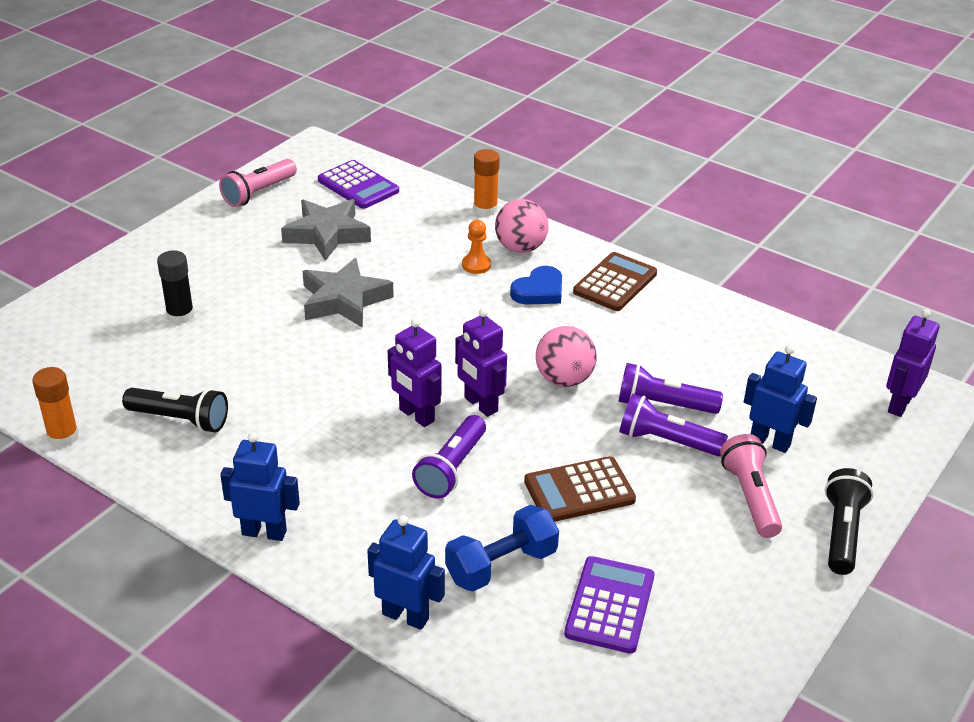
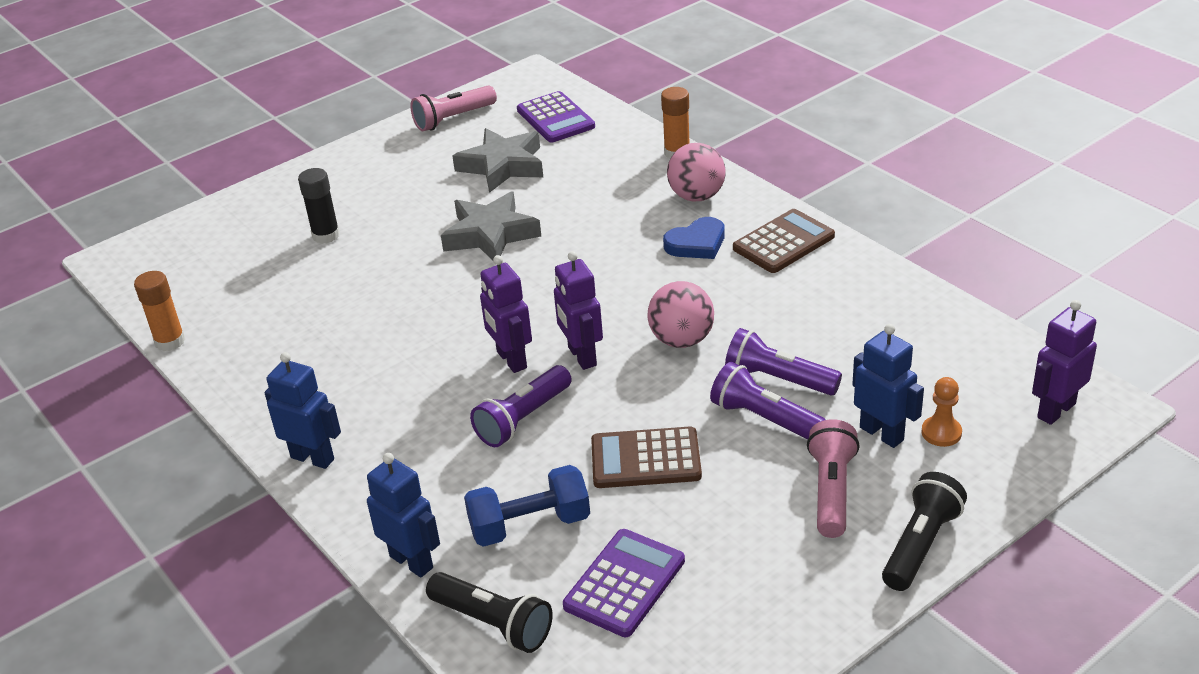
camera: 20 degrees right, 0 degrees up
(180, 420) = (282, 338): black flashlight -> black flashlight (493, 623)
(476, 265) = (641, 210): orange pawn -> orange pawn (941, 433)

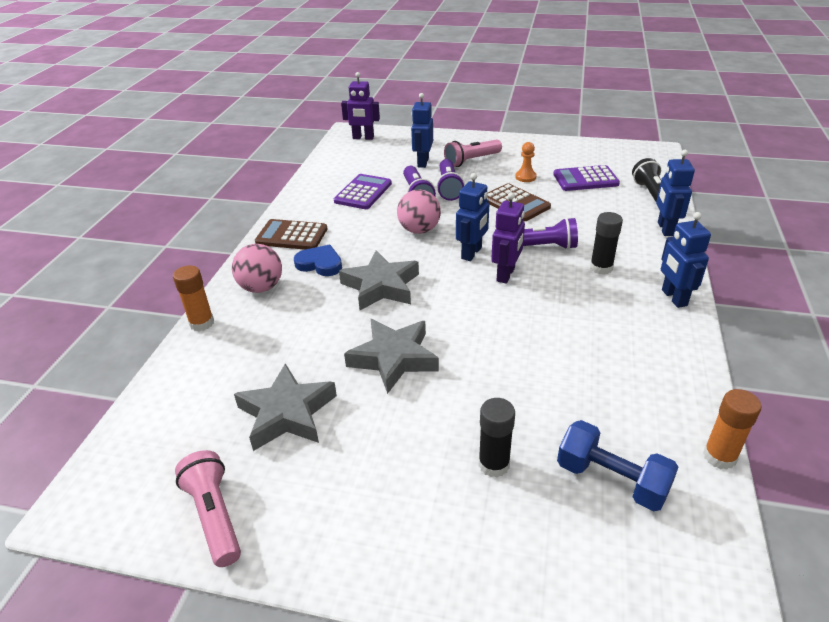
camera: 130 degrees left, 0 degrees up
(426, 440) = (601, 268): none -> black glue stick
(453, 119) = (214, 516): pink flashlight -> pink flashlight turned 135 degrees counterclockwise
(530, 525) = (596, 212): blue dumbbell -> blue dumbbell (611, 480)
(555, 118) = (175, 428): purple calculator -> purple calculator (363, 192)
(581, 356) = (472, 253): purple robot -> blue robot
(603, 267) = (381, 286): none -> grey star
(920, 544) = (474, 139): black flashlight -> none
(941, 433) = (406, 152): orange pawn -> orange pawn (525, 177)

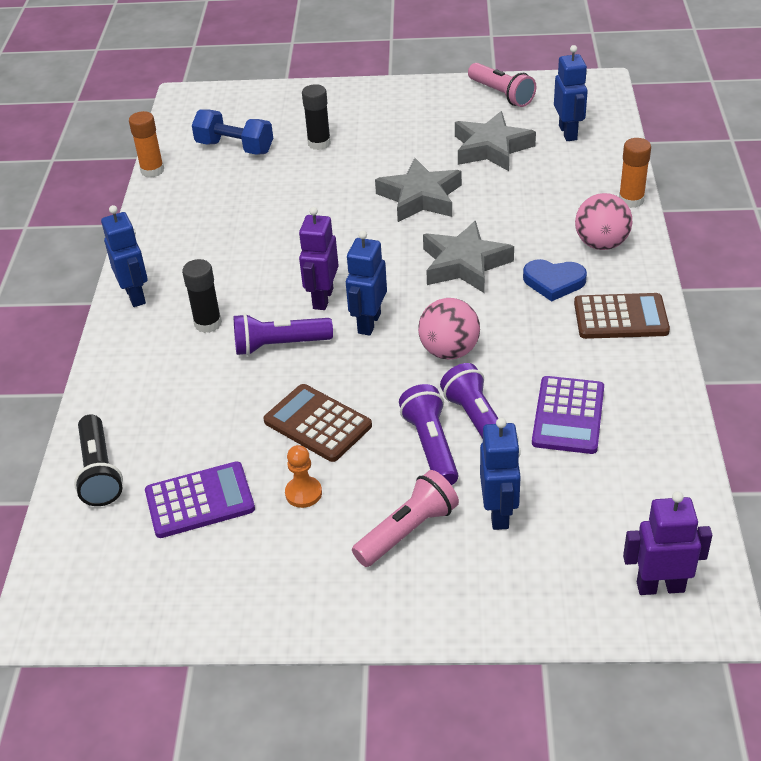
camera: 170 degrees right, 5 degrees up
(665, 229) = (106, 400): blue robot -> blue robot (568, 133)

